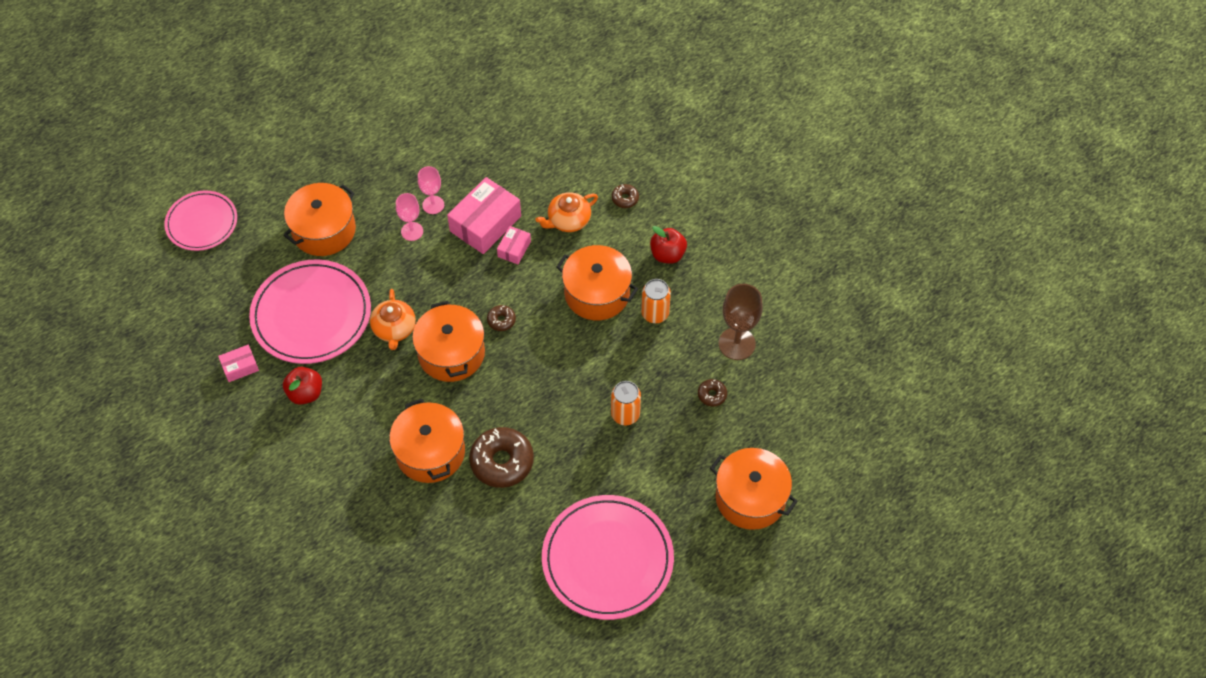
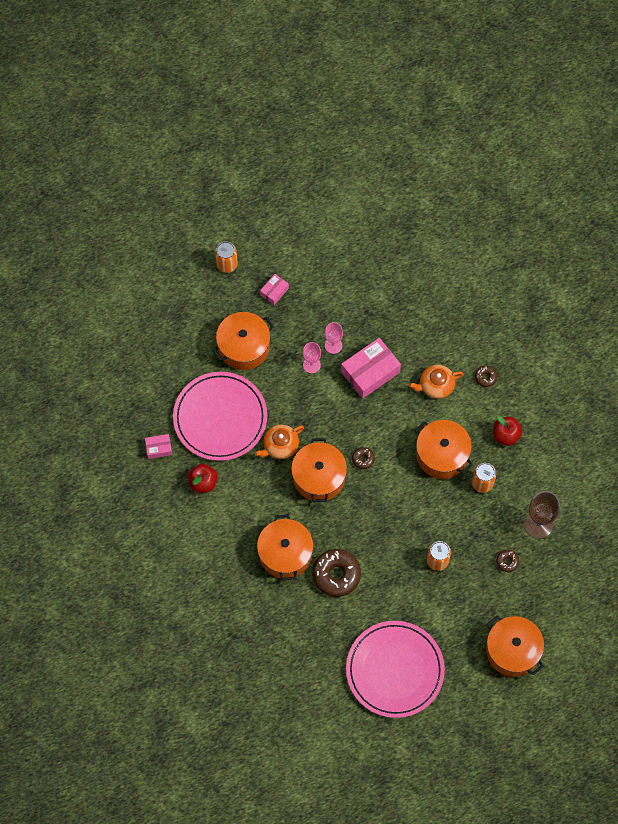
camera: 15 degrees right, 10 degrees up
(202, 223) = (151, 317): pink plate -> none
(283, 147) = (227, 264): none -> orange can
(394, 329) = (280, 446): orange teapot -> orange teapot turned 45 degrees clockwise
(514, 249) = (387, 400): pink box -> pink box (274, 291)

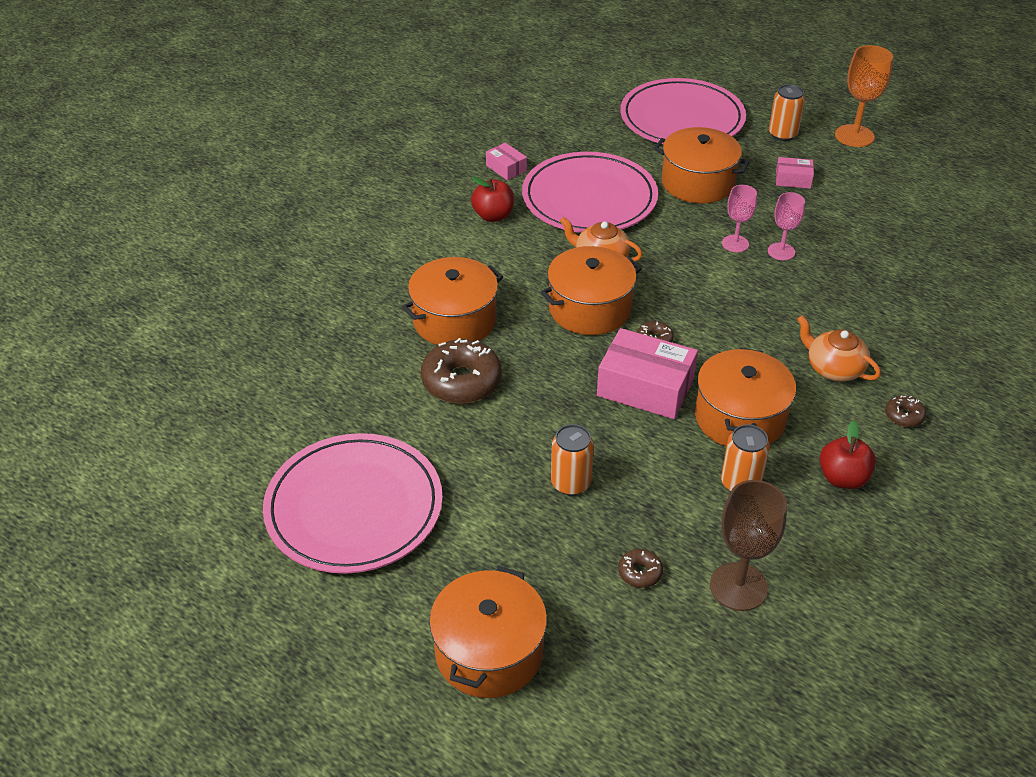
camera: 60 degrees right, 25 degrees down
(172, 311) = (682, 119): none -> pink plate
(254, 225) = (854, 136): none -> orange goblet
(370, 372) = (782, 298): pink box -> pink box (645, 387)

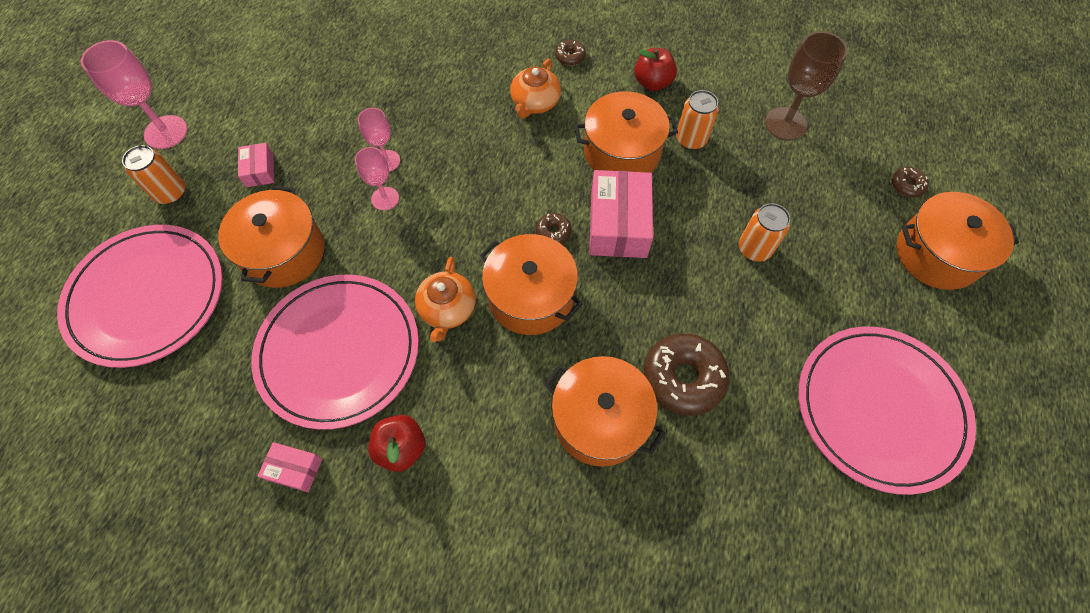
camera: 110 degrees left, 20 degrees up
(506, 168) = (294, 469): pink box -> pink box turned 75 degrees clockwise
(640, 573) = (810, 181): brown donut -> brown donut (906, 185)
(854, 136) = (166, 132): orange goblet -> pink goblet

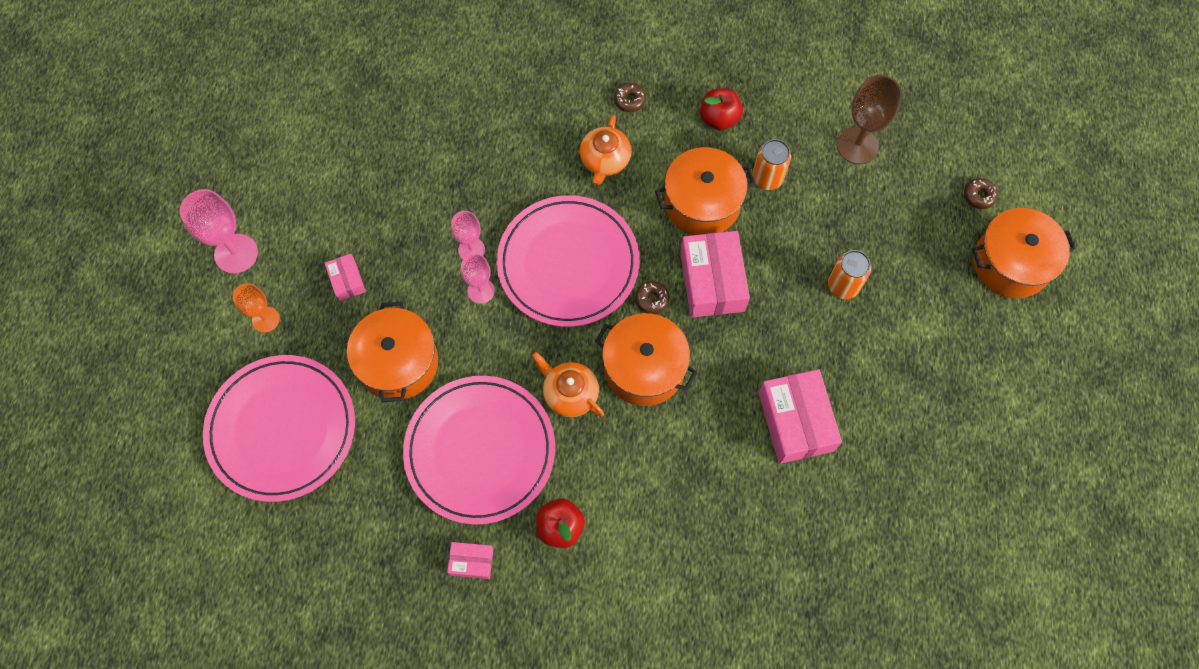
camera: 10 degrees left, 5 degrees up
(171, 193) = (265, 319): orange can -> orange goblet
(447, 309) = (570, 393): orange teapot -> orange teapot turned 135 degrees clockwise
(600, 420) = (729, 472): orange pot -> none
(683, 378) = (795, 421): brown donut -> pink box
(880, 409) = (969, 420): pink plate -> pink plate (568, 263)

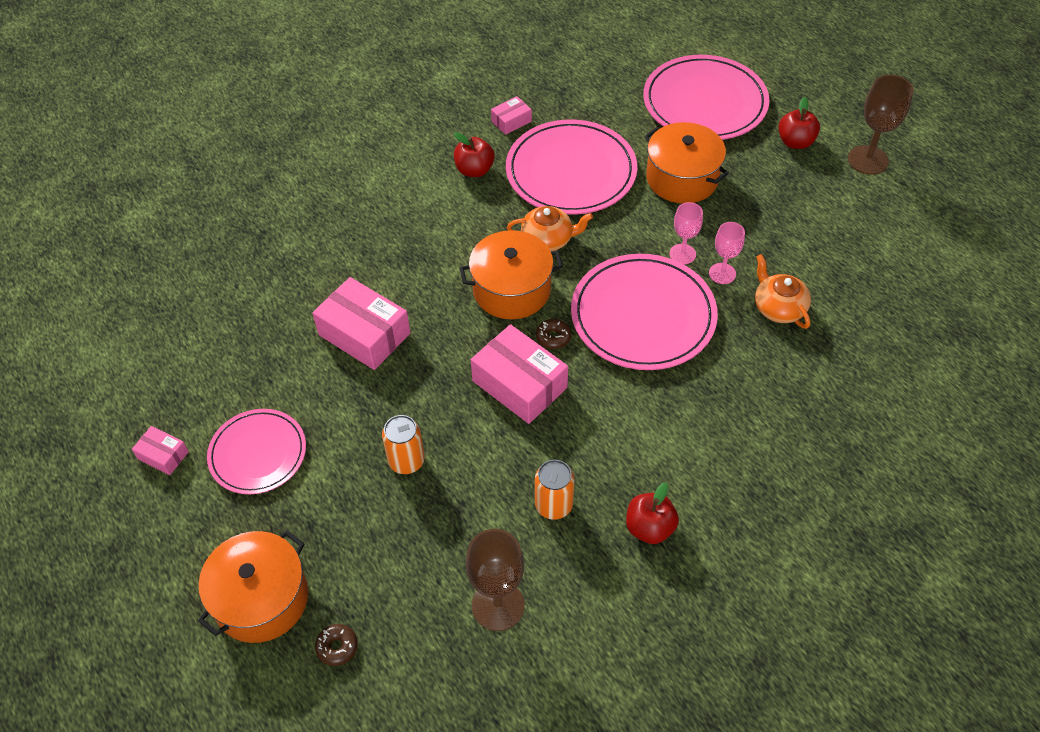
camera: 140 degrees right, 15 degrees down
(236, 253) = (868, 160): pink goblet -> brown goblet
(265, 319) = (795, 142): orange goblet -> red apple
(347, 281) = (777, 196): pink box -> pink box (163, 455)
(605, 160) = (704, 412): orange teapot -> orange teapot (778, 308)
(629, 100) = (743, 481): brown donut -> none
(702, 203) = (588, 439): orange pot -> none
(950, 376) = (258, 453): none -> pink plate

